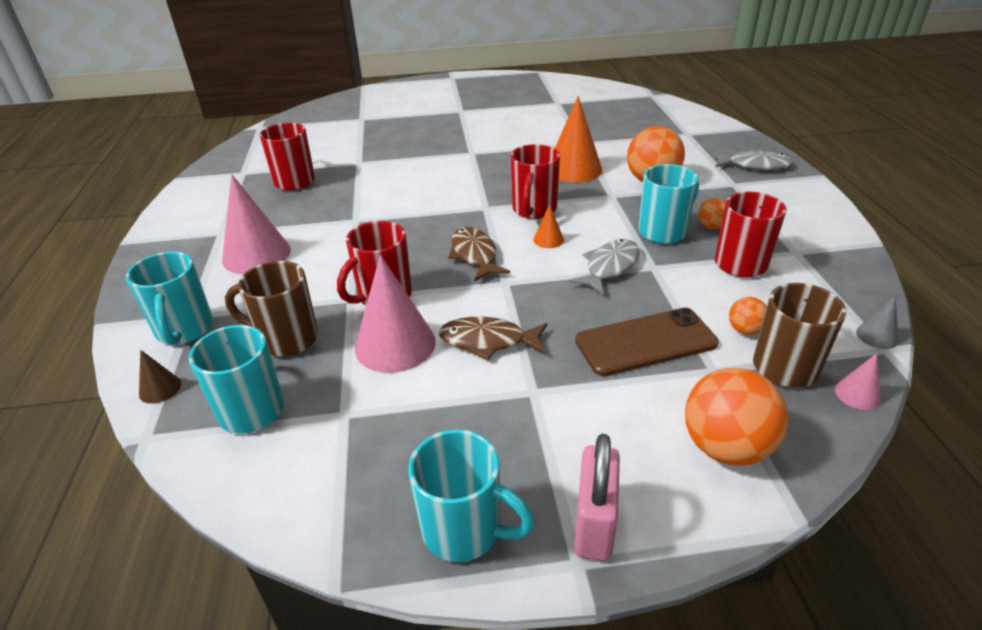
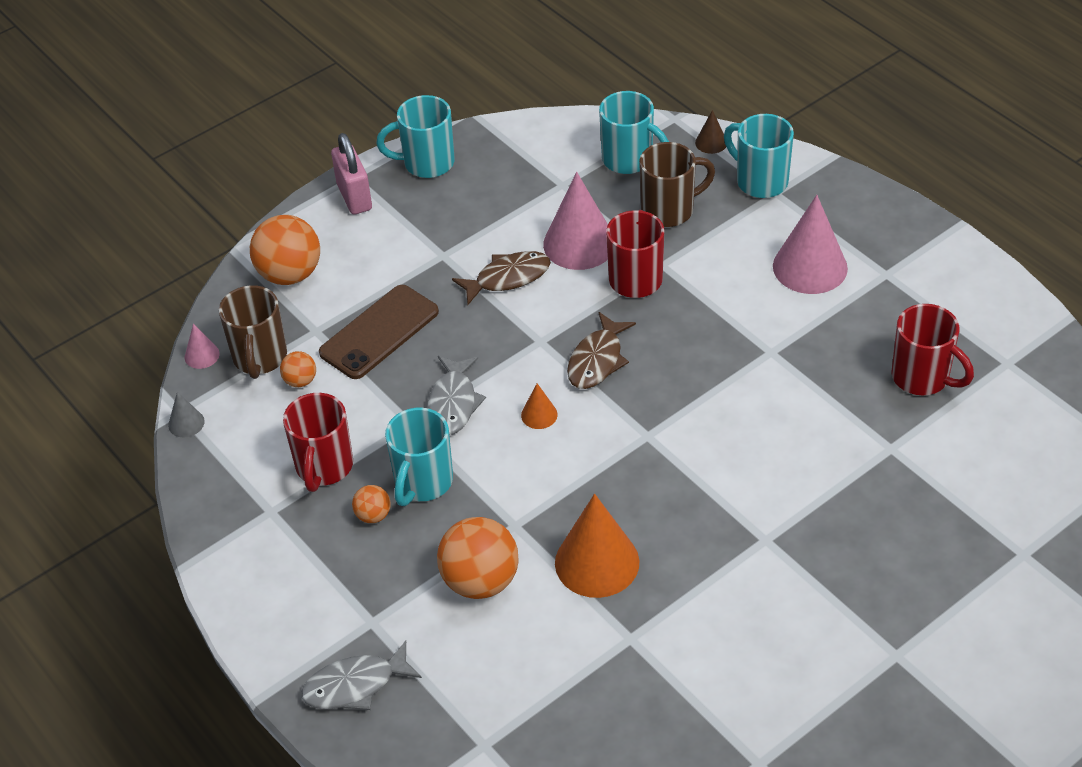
camera: 150 degrees right, 10 degrees up
(474, 255) = (597, 360): brown fish -> brown fish turned 75 degrees clockwise
(534, 210) = (589, 455): red mug -> none

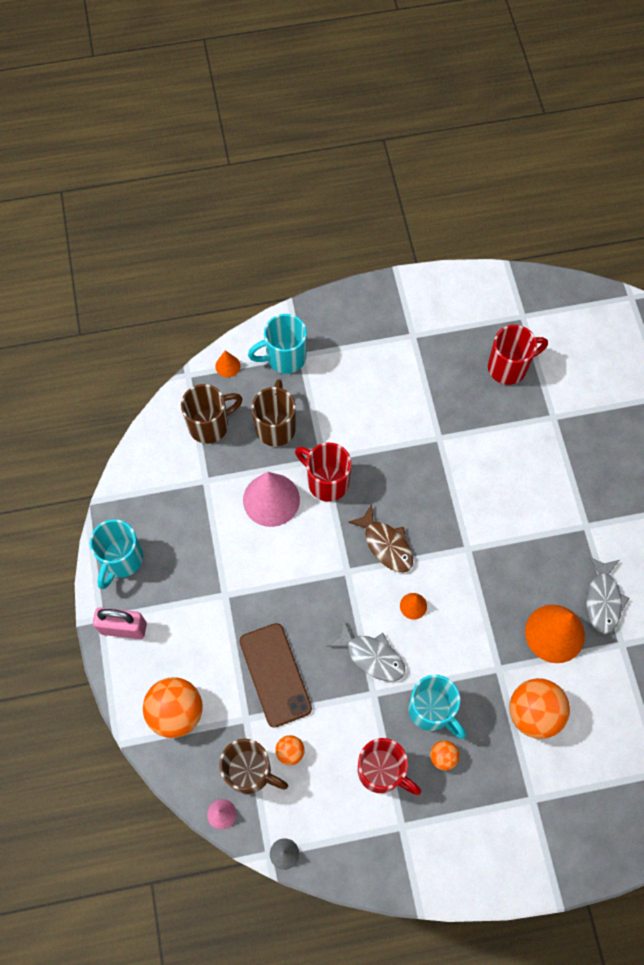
camera: 65 degrees left, 20 degrees up
(355, 685) = (579, 834): grey fish -> grey fish (603, 600)
(508, 278) = (275, 562): brown fish -> none
(629, 160) = (210, 425): turquoise mug -> brown mug
(711, 142) = (227, 366): brown cone -> orange cone
(810, 267) = (380, 374): pink cone -> none

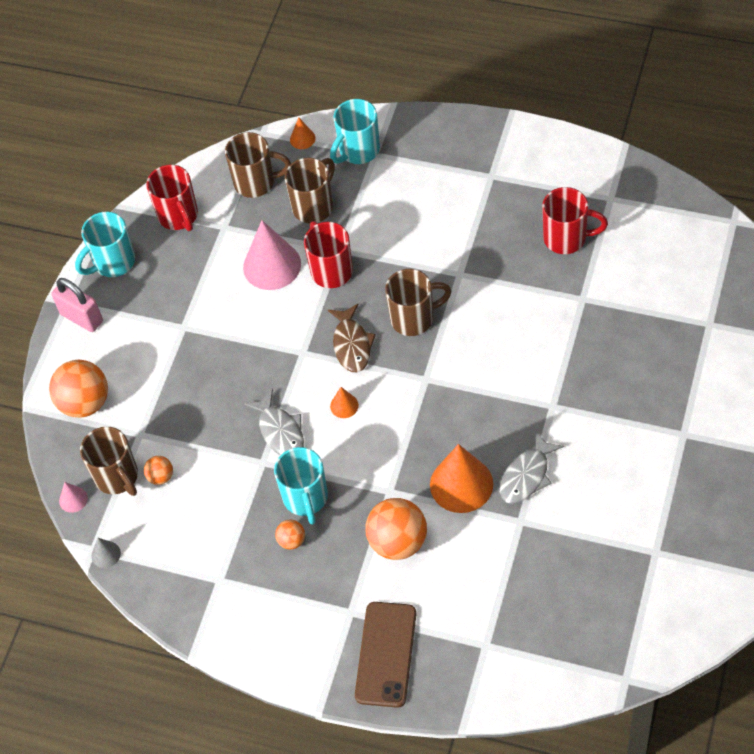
camera: 35 degrees right, 10 degrees down
(275, 674) = (186, 409): brown phone -> brown phone (385, 654)
(284, 358) = (358, 151): turquoise mug -> turquoise mug turned 60 degrees counterclockwise
(382, 771) = (230, 528): red mug -> red mug (179, 216)
(425, 496) = (414, 318): none -> brown mug

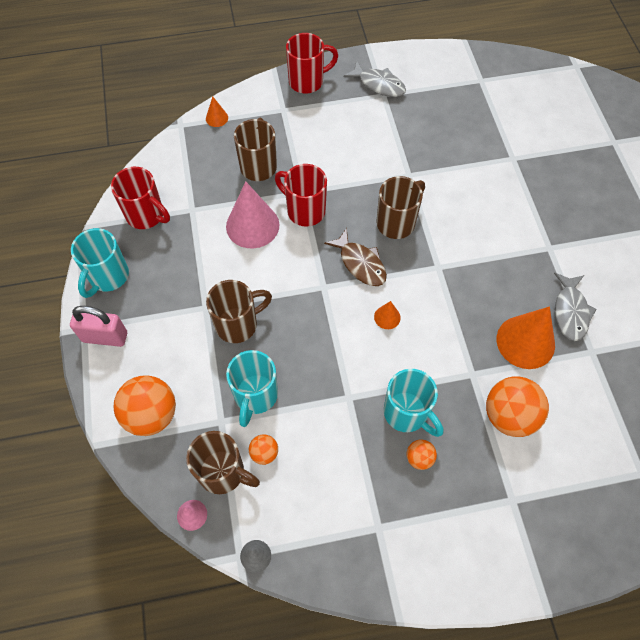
camera: 35 degrees left, 5 degrees up
(256, 182) = (198, 164): brown mug -> brown mug (238, 324)
(280, 431) = (347, 363): grey fish -> grey fish (379, 84)
(358, 151) = (268, 112): turquoise mug -> turquoise mug (255, 396)
(385, 654) = (568, 525): brown phone -> none
(567, 238) = (470, 119): red mug -> red mug (307, 81)

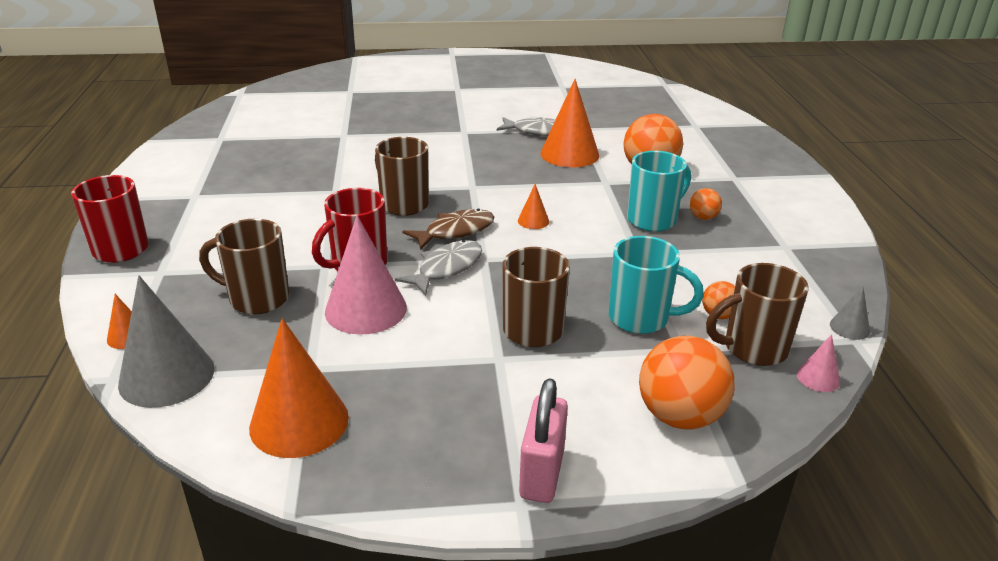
camera: 85 degrees left, 30 degrees down
(108, 277) = (417, 472): turquoise mug -> none
(146, 215) = (299, 422): red mug -> orange cone
(183, 147) = (167, 376): none -> grey cone
(223, 472) = (752, 349): brown mug -> brown mug turned 135 degrees counterclockwise
(379, 84) = (174, 197): grey fish -> grey fish (446, 268)

